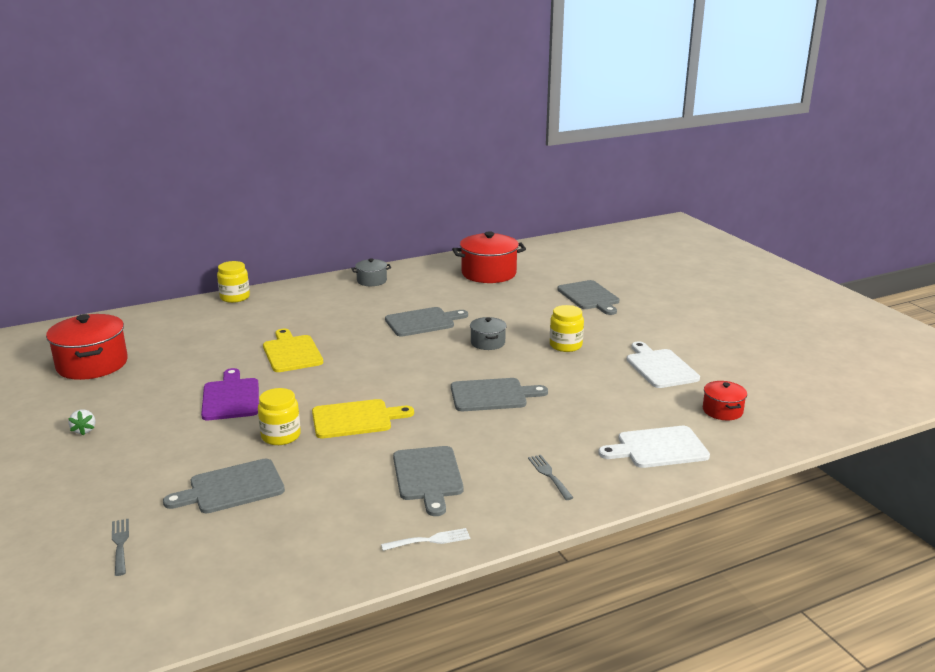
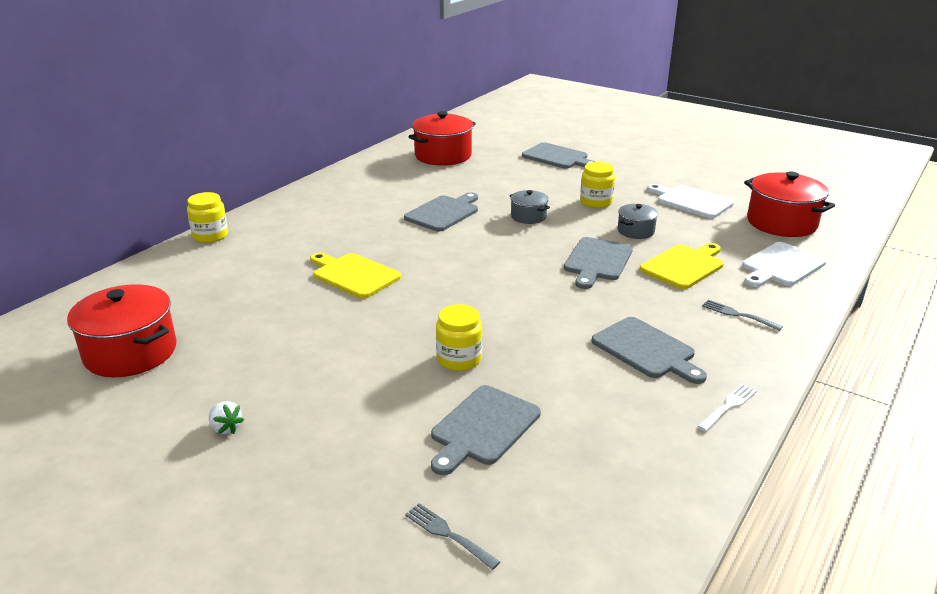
camera: 30 degrees left, 5 degrees up
(231, 397) = (352, 338): purple cutting board -> none
(355, 419) = (508, 319): yellow cutting board -> yellow cutting board (684, 266)
(371, 281) = (339, 186): grey pot -> grey pot (636, 231)
(492, 395) = (597, 261): grey cutting board -> grey cutting board turned 150 degrees clockwise
(722, 411) = (781, 223): red pot -> red pot, size x1.88

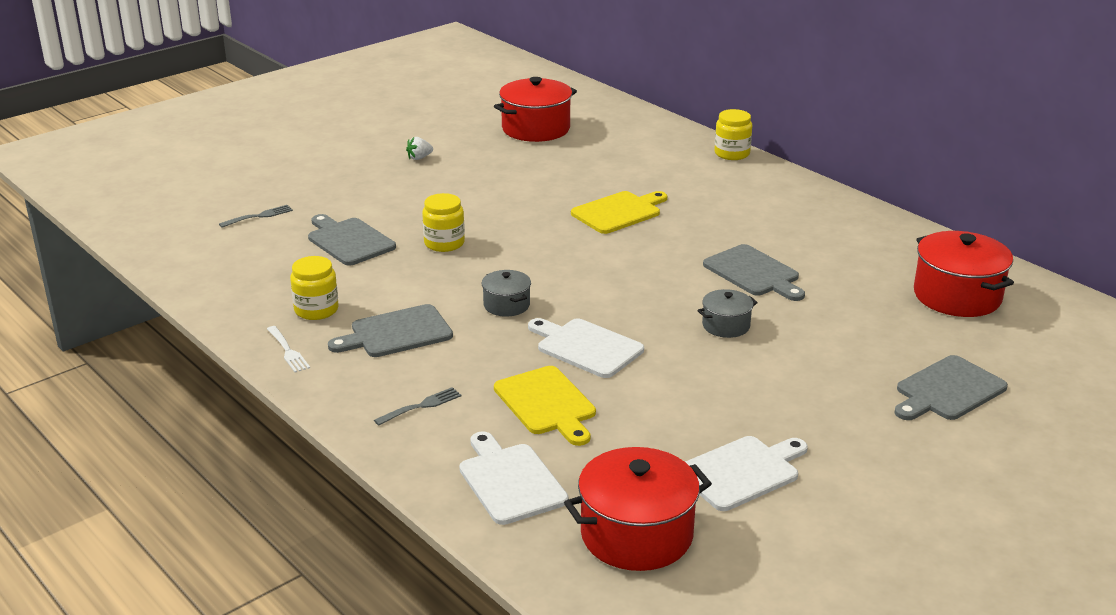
camera: 105 degrees right, 0 degrees up
(596, 202) = (759, 385): yellow jar -> yellow jar (316, 310)
(597, 261) = (586, 347): grey cutting board -> white cutting board
(636, 231) = (656, 394): grey pot -> grey pot (506, 305)

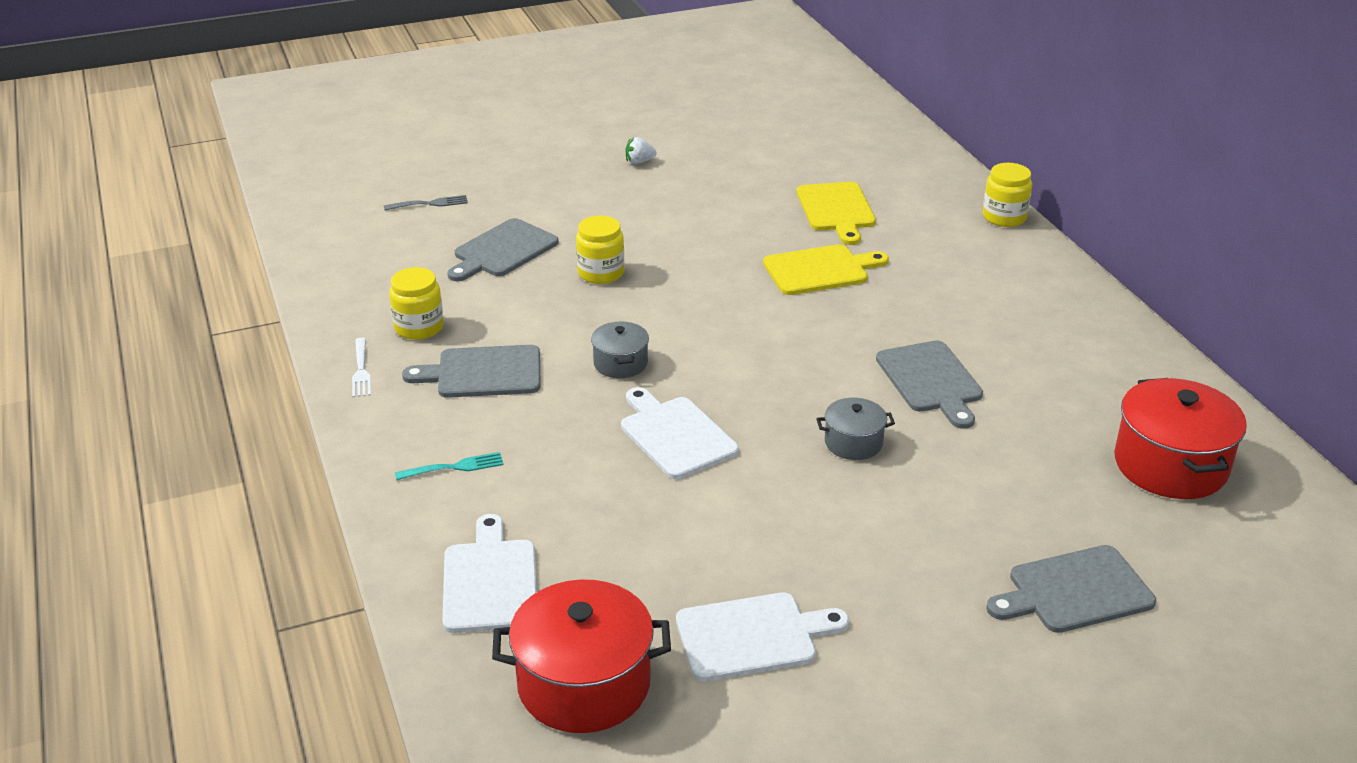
camera: 20 degrees right, 5 degrees up
(349, 241) = (503, 250): grey cutting board -> grey cutting board turned 120 degrees counterclockwise
(421, 406) = (454, 467): grey fork -> turquoise fork
(536, 129) = (791, 146): red pot -> none
(547, 404) = (588, 496): yellow cutting board -> yellow cutting board (836, 210)

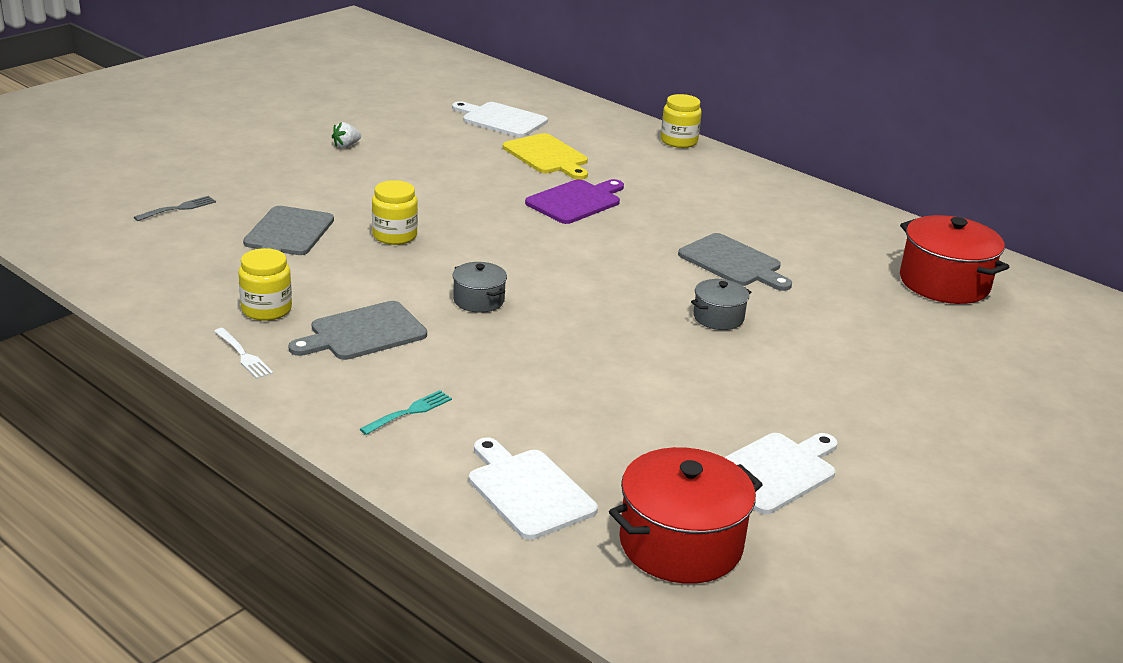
camera: 30 degrees left, 5 degrees down
(675, 435) = (576, 343): white cutting board -> white cutting board (501, 120)
(820, 270) = (576, 201): yellow cutting board -> purple cutting board
(1075, 591) = (961, 379): grey cutting board -> none

